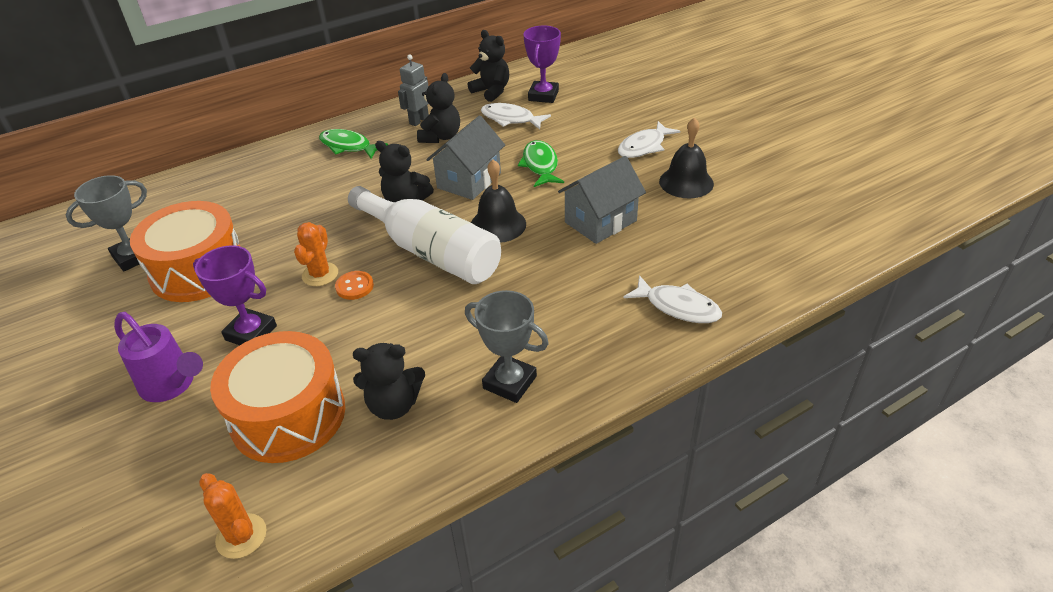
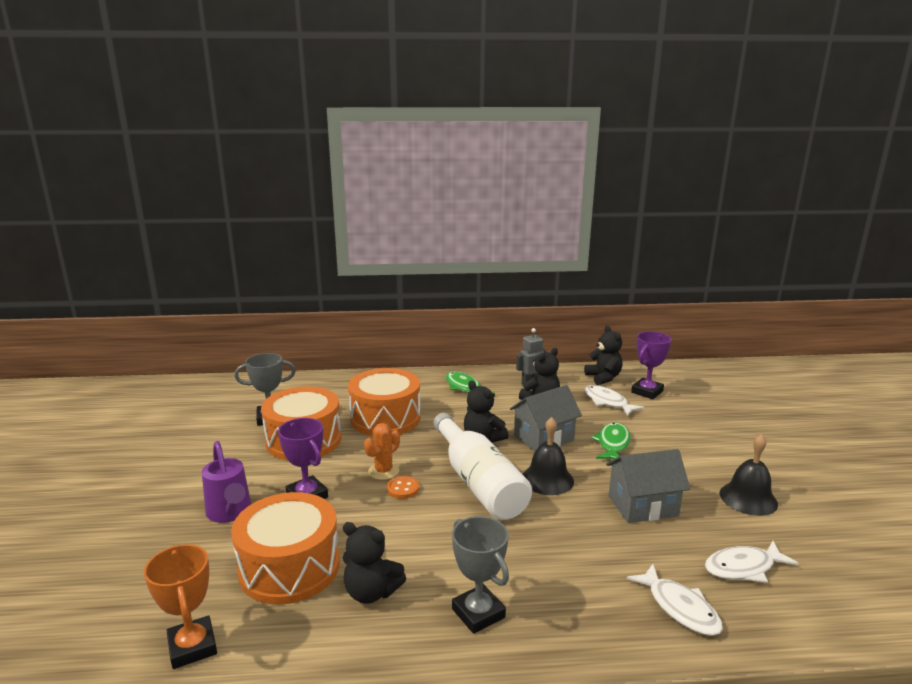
camera: 25 degrees right, 20 degrees down
(241, 536) = (192, 646): orange cactus -> orange trophy
(280, 212) = (385, 418): none -> orange drum
(644, 147) = (720, 456): white fish -> white fish (743, 568)

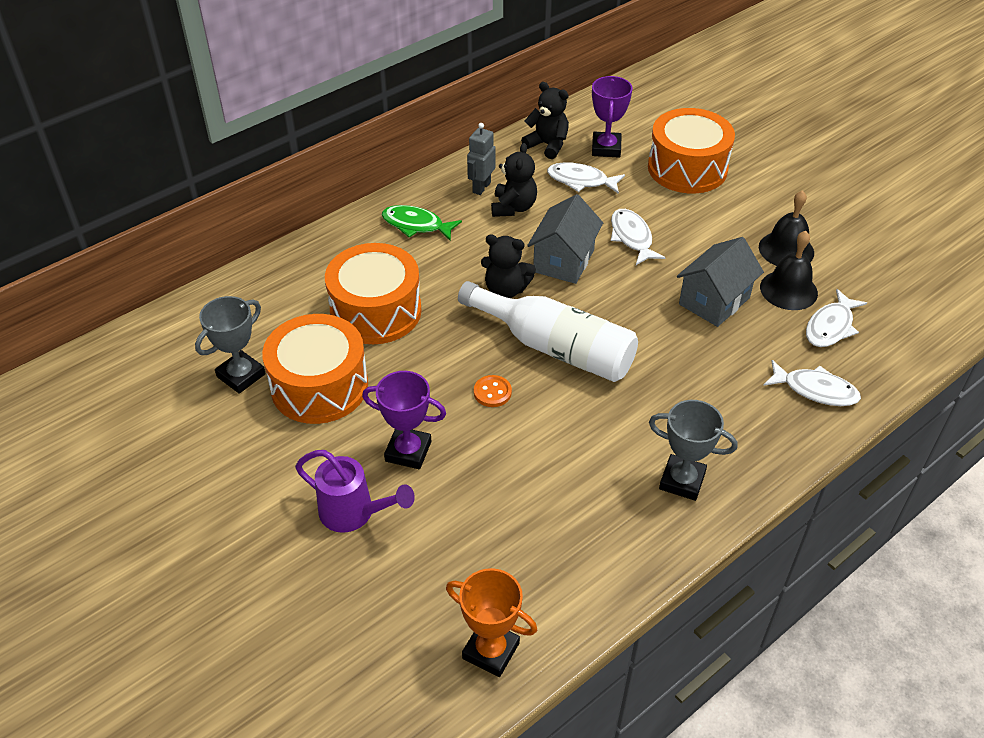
camera: 35 degrees left, 25 degrees up
(289, 567) = (484, 533): orange drum -> orange drum (687, 168)
(371, 592) = (581, 513): black teddy bear -> none
(383, 471) = (451, 381): orange cactus -> none
(547, 479) = (612, 311): black bell -> black bell (788, 290)
(613, 444) = (632, 237): green fish -> white fish

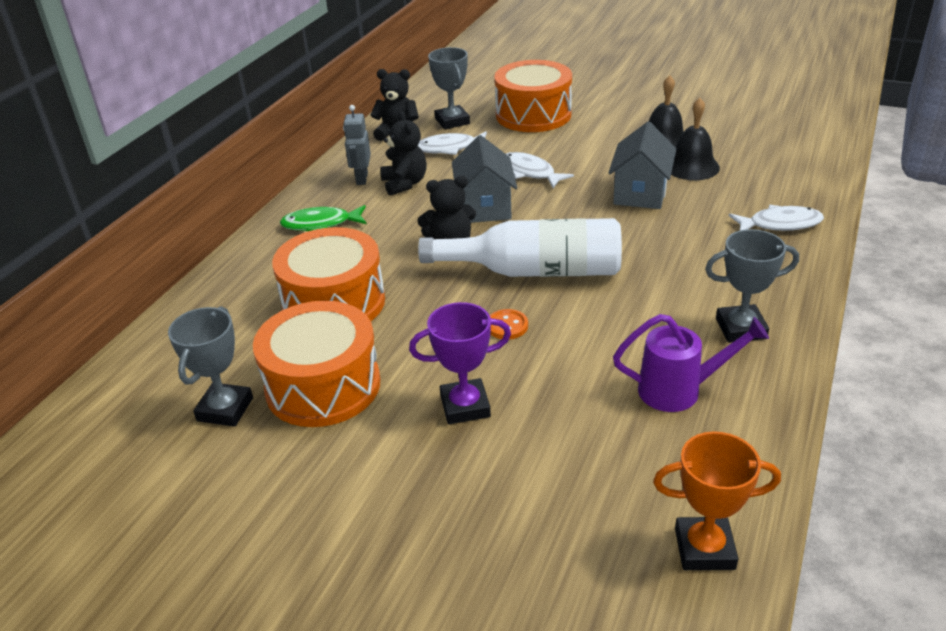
camera: 25 degrees left, 10 degrees down
(354, 513) = (453, 485): purple watering can -> purple watering can (679, 390)
(606, 148) = (452, 121): purple trophy -> grey trophy
(830, 327) = (748, 179): white fish -> none

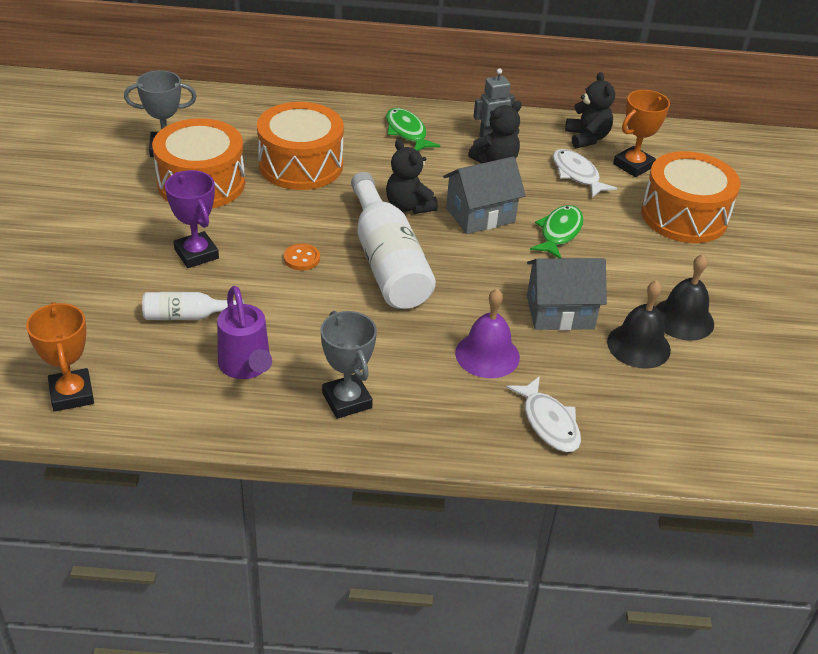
camera: 65 degrees right, 5 degrees up
(452, 121) = (633, 165): grey trophy -> orange trophy
(530, 172) = (559, 232): white fish -> green fish
(580, 427) = (187, 316): none -> white bottle
(689, 238) = (487, 355): none -> purple bell

